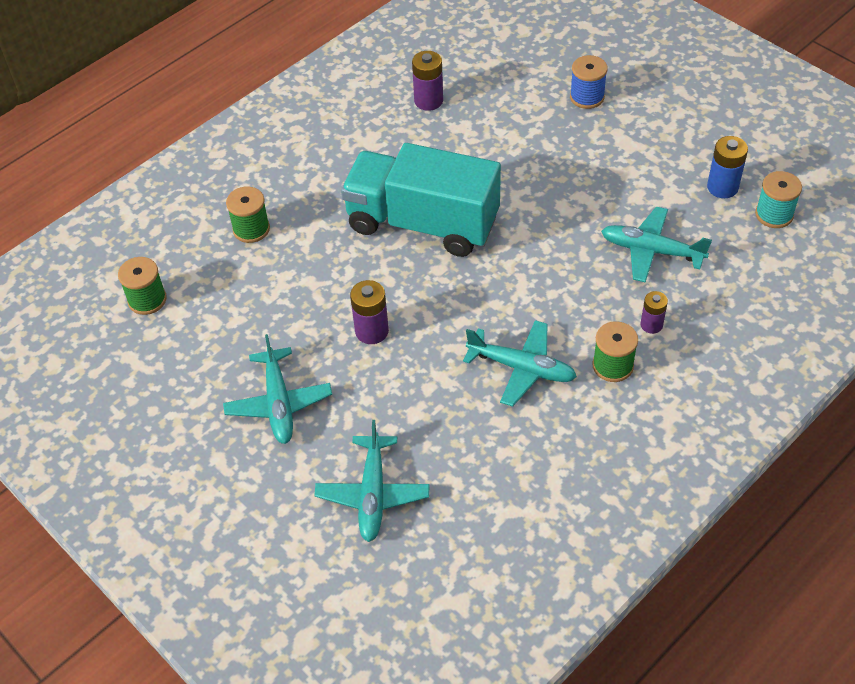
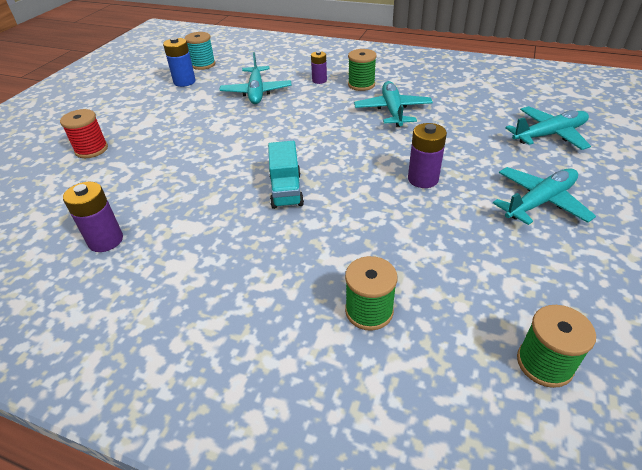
camera: 115 degrees left, 10 degrees down
(422, 223) = (286, 190): turquoise truck -> turquoise truck, size x0.47
(587, 97) = (91, 149): blue spool -> red spool

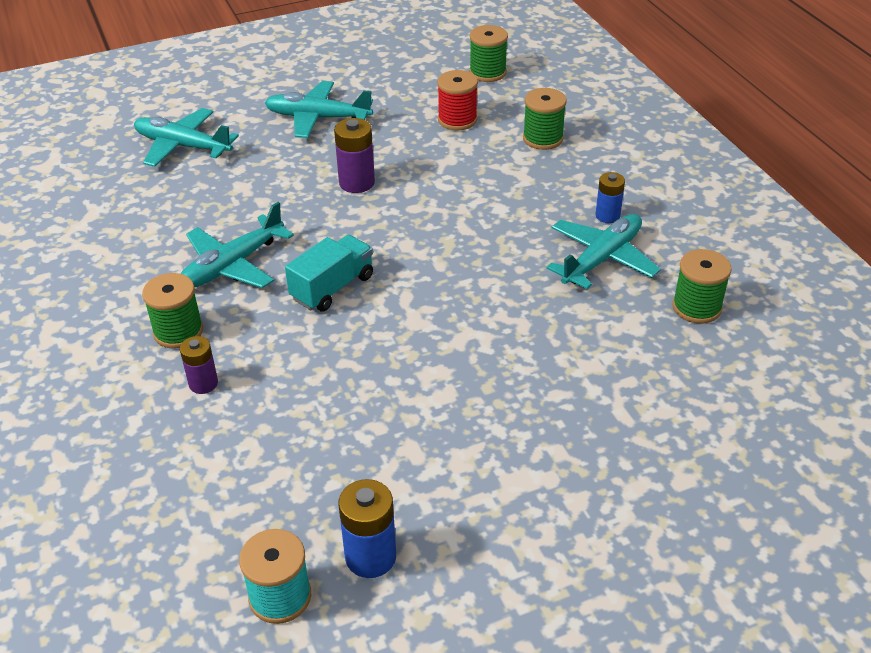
camera: 135 degrees left, 0 degrees up
(91, 149) = (641, 471): red spool -> red spool (457, 120)
(105, 240) = (696, 307): purple battery -> green spool
(229, 269) = (607, 216): none -> blue battery
(256, 92) = (310, 428): turquoise plane -> turquoise plane (602, 259)
(286, 190) = (481, 249): turquoise truck -> turquoise truck (332, 287)

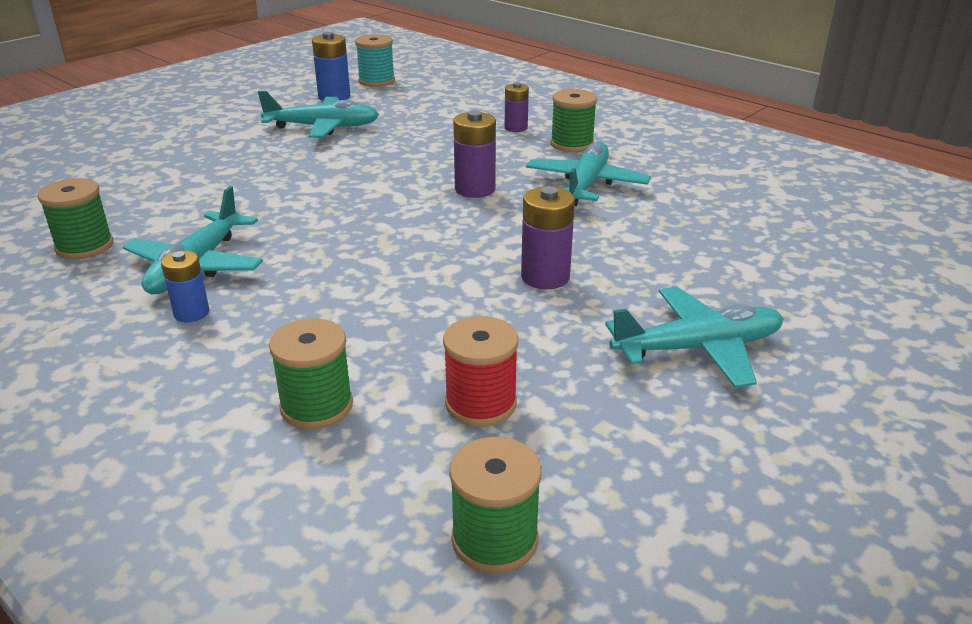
camera: 155 degrees right, 10 degrees down
(183, 146) = (808, 267): turquoise plane -> turquoise plane (323, 127)
(332, 287) = (475, 189): turquoise truck -> purple battery

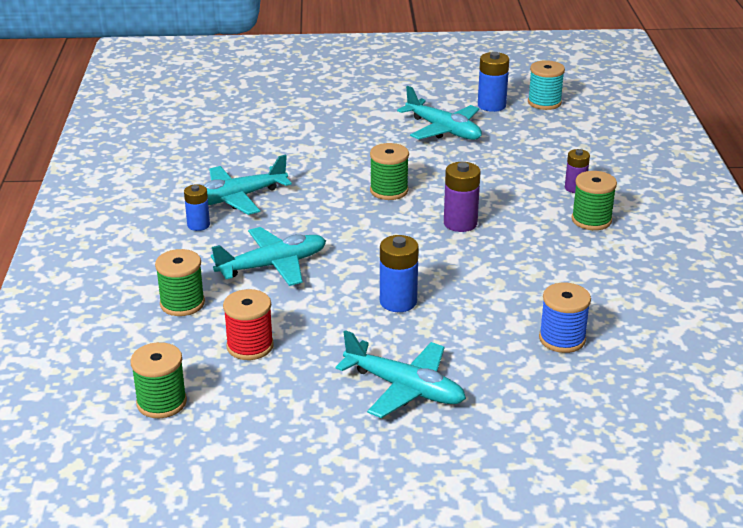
camera: 45 degrees right, 0 degrees up
(85, 246) = (203, 159): green spool -> green spool (389, 191)
(545, 277) = (398, 302): purple battery -> blue battery
(586, 185) = (540, 256): turquoise plane -> turquoise plane (273, 265)
(724, 236) = (562, 339): none -> blue spool

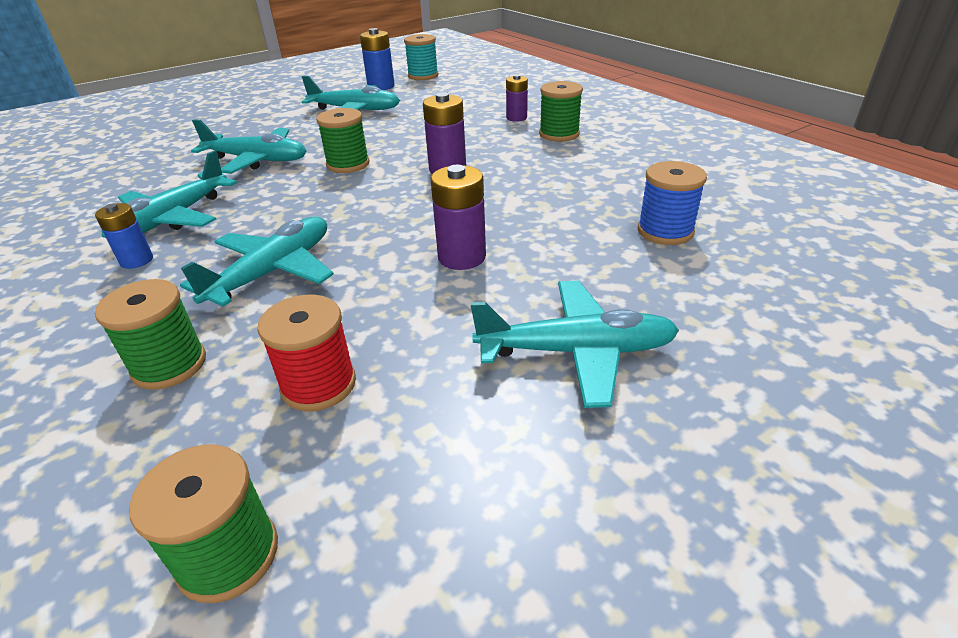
camera: 30 degrees left, 5 degrees up
(325, 162) = (257, 160): none -> turquoise plane
(398, 302) = (462, 257): blue battery -> purple battery

